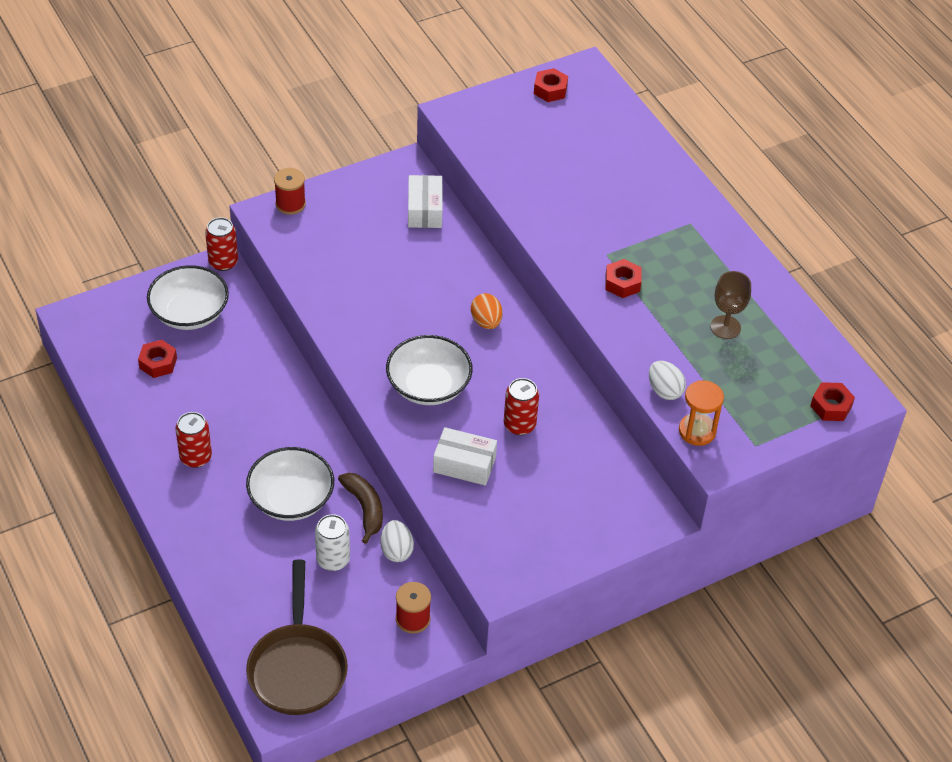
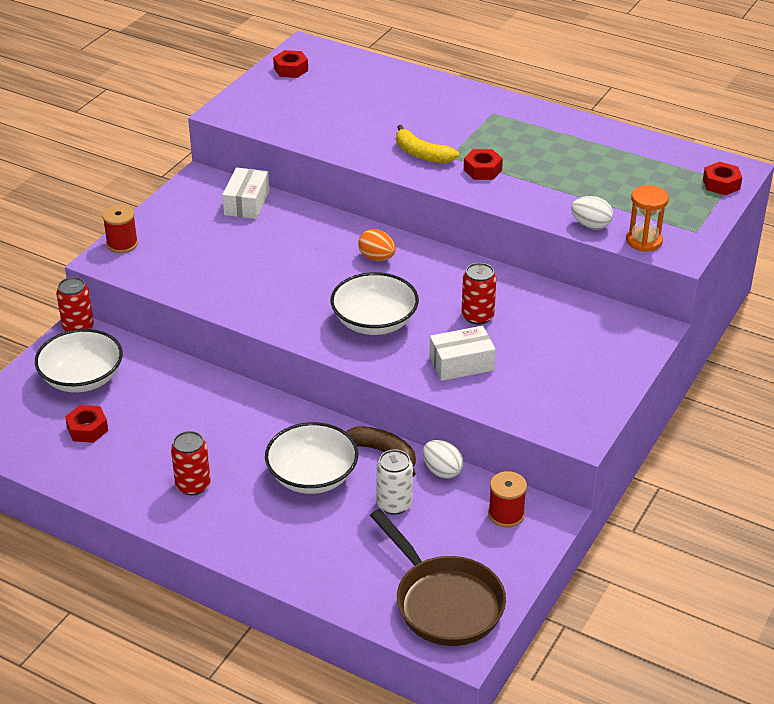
camera: 30 degrees left, 10 degrees down
(424, 210) = (246, 203): white box -> white box turned 45 degrees clockwise
(583, 240) = (422, 154): none -> yellow banana
(725, 327) = (591, 167): brown goblet -> none

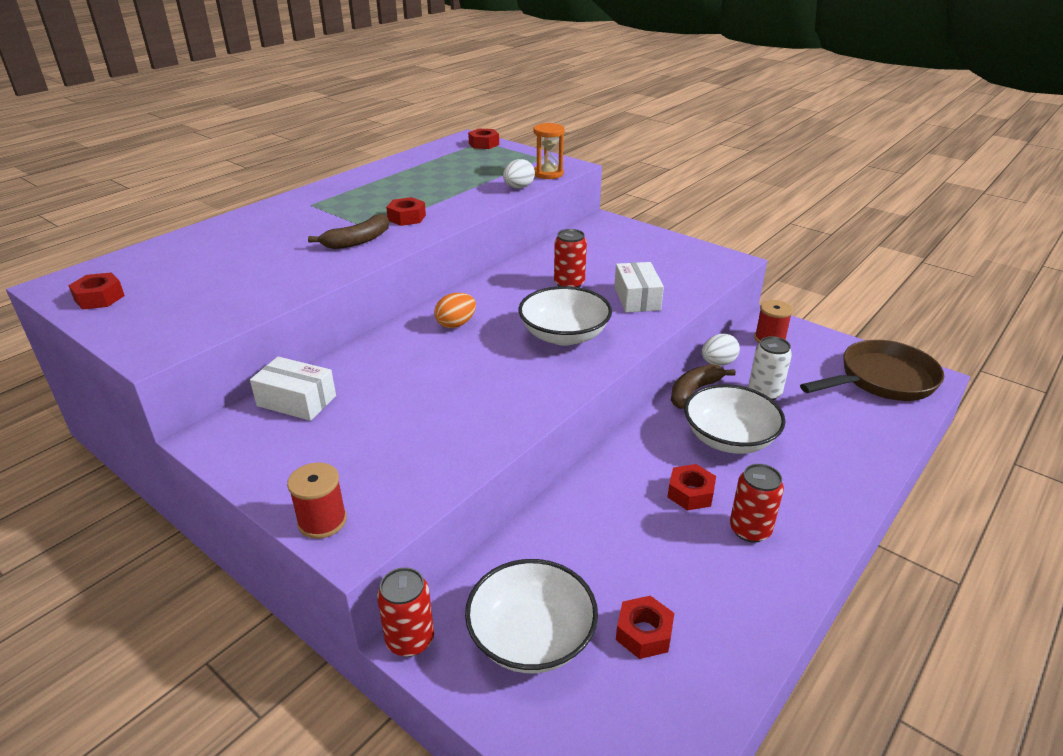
camera: 80 degrees left, 5 degrees down
(232, 451) = (690, 493): none -> red nut
(422, 154) = (358, 241): yellow banana -> brown banana

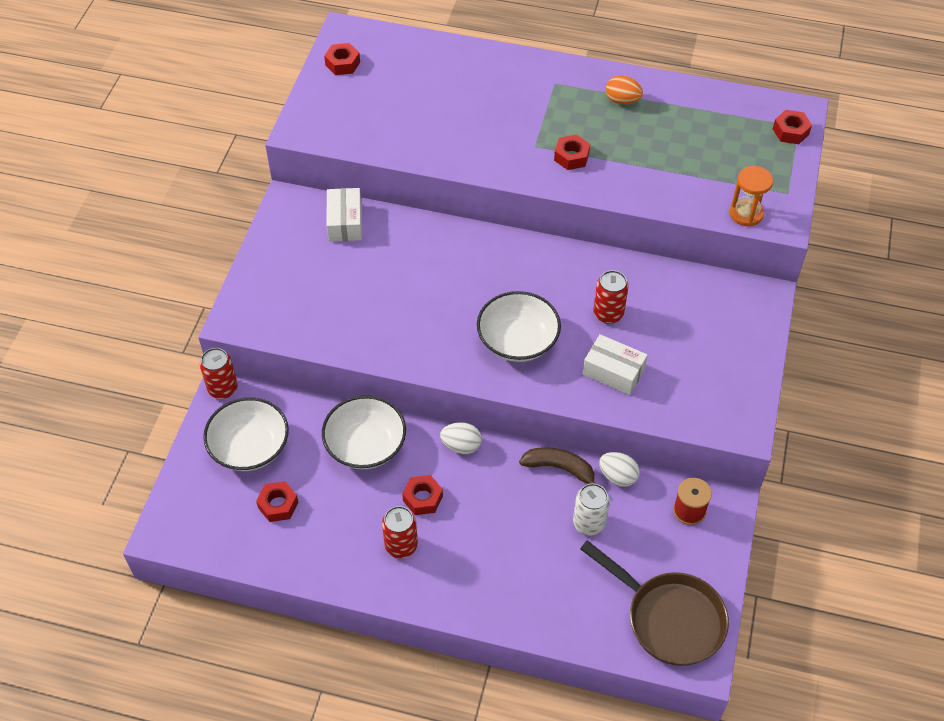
camera: 65 degrees right, 20 degrees up
(322, 521) = (244, 297): red spool -> none
(358, 241) = (508, 148): brown banana -> none
(456, 324) = (492, 264): orange egg -> orange egg (622, 100)
(518, 188) = (693, 205): white egg -> white egg (461, 446)
(637, 298) = (613, 372): white box -> white box turned 60 degrees clockwise
(729, 438) = (505, 509): white bowl -> white bowl (365, 445)

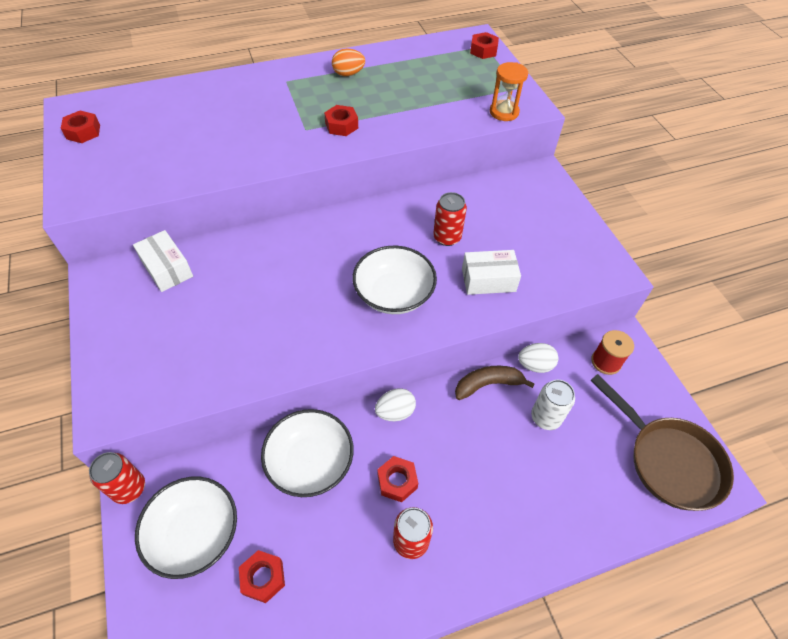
camera: 35 degrees left, 0 degrees up
(669, 618) = (668, 460): brown pan -> brown pan turned 45 degrees clockwise

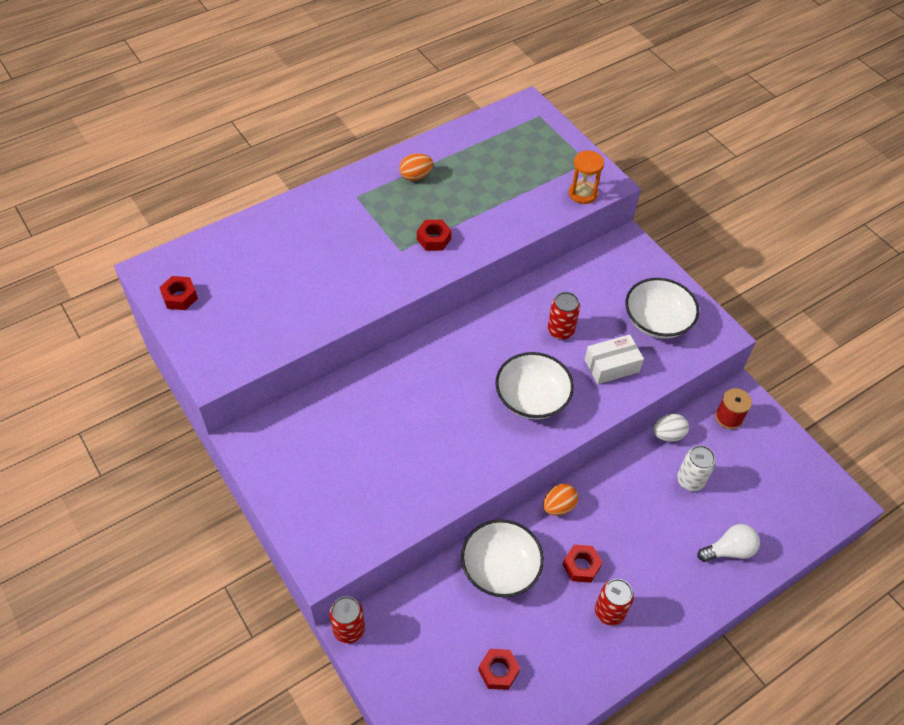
camera: 15 degrees left, 0 degrees up
(167, 269) = (309, 419): white box -> none
(195, 533) = (425, 651): white bowl -> white bowl (657, 321)
(395, 412) = (558, 506): white egg -> orange egg
(483, 50) = (539, 122): red nut -> none
(488, 384) = (632, 462): brown banana -> none
(569, 504) = (729, 550): none -> white light bulb
(668, 460) = (800, 494): brown pan -> none

